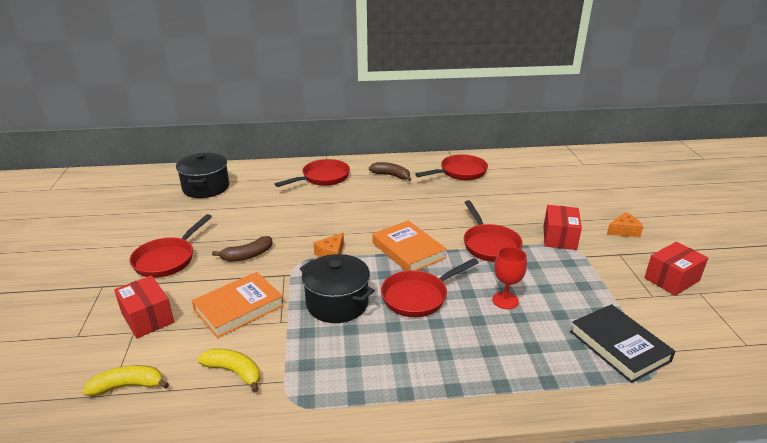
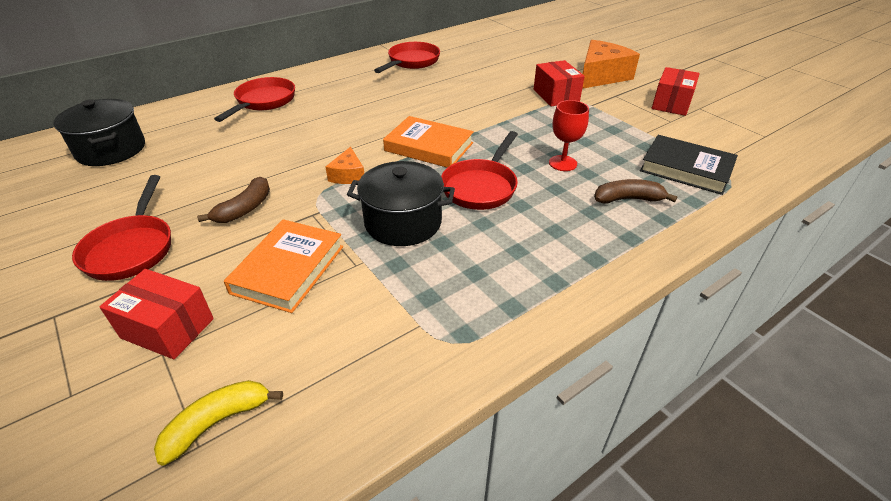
camera: 30 degrees left, 10 degrees up
(234, 372) = (351, 341): yellow banana -> none
(391, 175) = (342, 81): brown banana -> brown banana (628, 199)
(489, 244) = (501, 119): red pan -> none
(624, 231) = (601, 76): orange cheese -> orange cheese, size x1.96

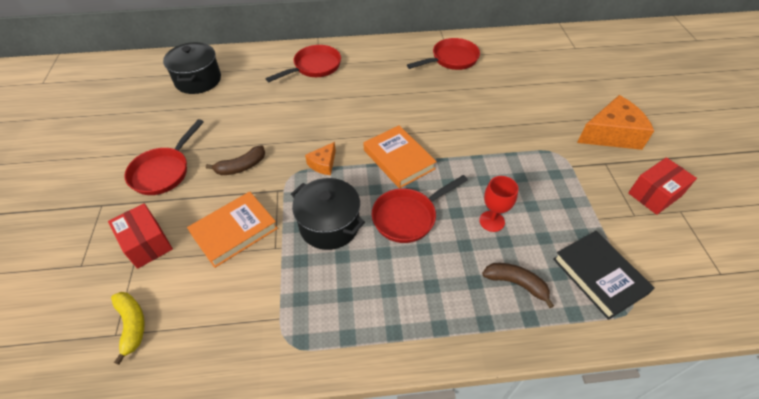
camera: 30 degrees right, 10 degrees up
(217, 422) = (132, 325): yellow banana -> yellow banana turned 75 degrees clockwise
(556, 95) = (547, 143): red box -> none

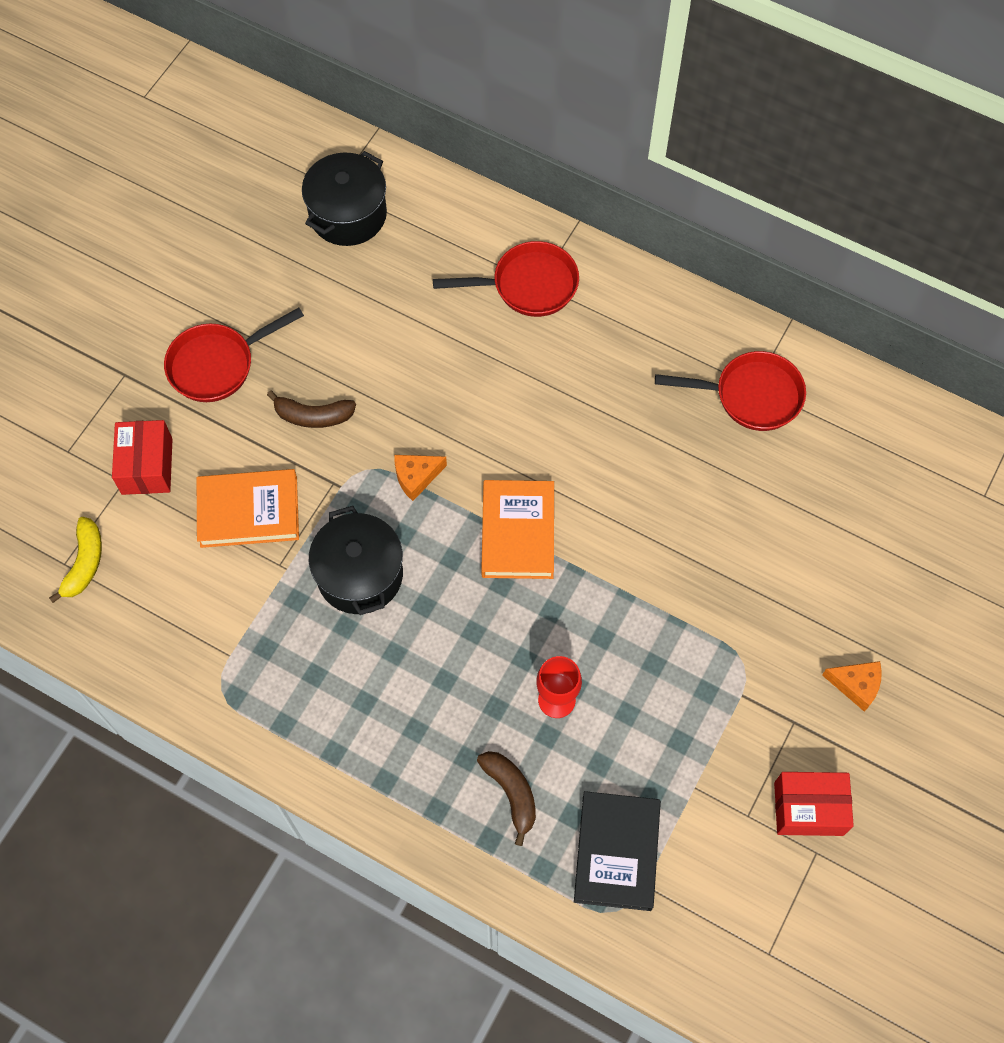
camera: 35 degrees right, 15 degrees up
(408, 217) = (460, 625): red pan -> none
(611, 134) = (856, 685): orange cheese -> orange cheese, size x0.51

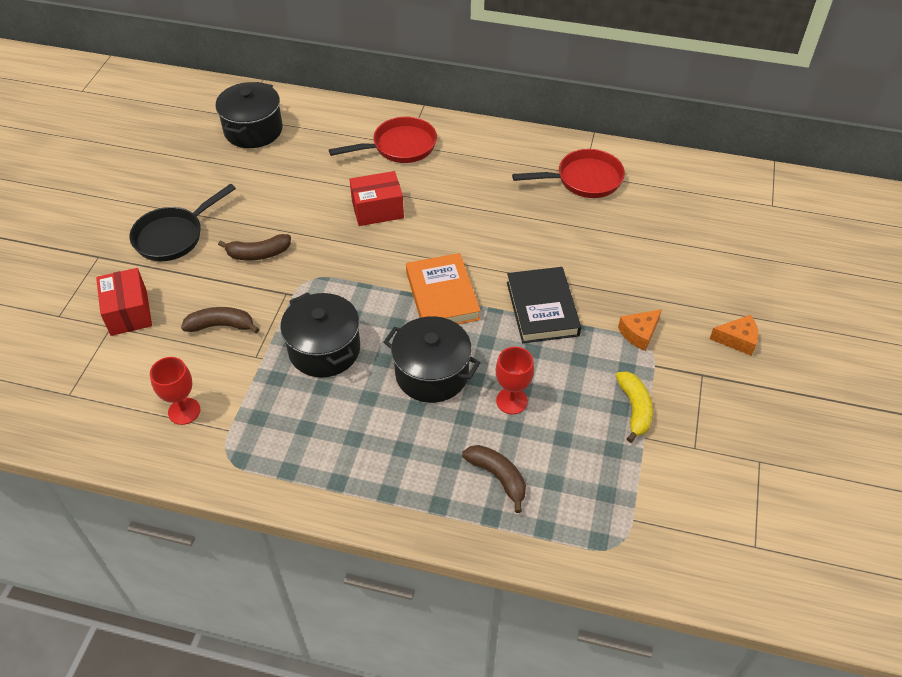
camera: 15 degrees left, 15 degrees down
(84, 563) = (87, 390): yellow banana -> yellow banana (634, 409)
(186, 618) = (184, 411): none -> red goblet
(217, 364) = (173, 236): red pan -> black pan
(249, 511) = (221, 325): orange book -> brown banana
(416, 477) = (351, 276): orange cheese -> orange cheese (639, 333)
(475, 639) = (432, 374): none -> black pot
(617, 852) = (601, 500): black book -> black book (542, 308)
(808, 808) = (739, 431): red box -> red box (377, 209)

